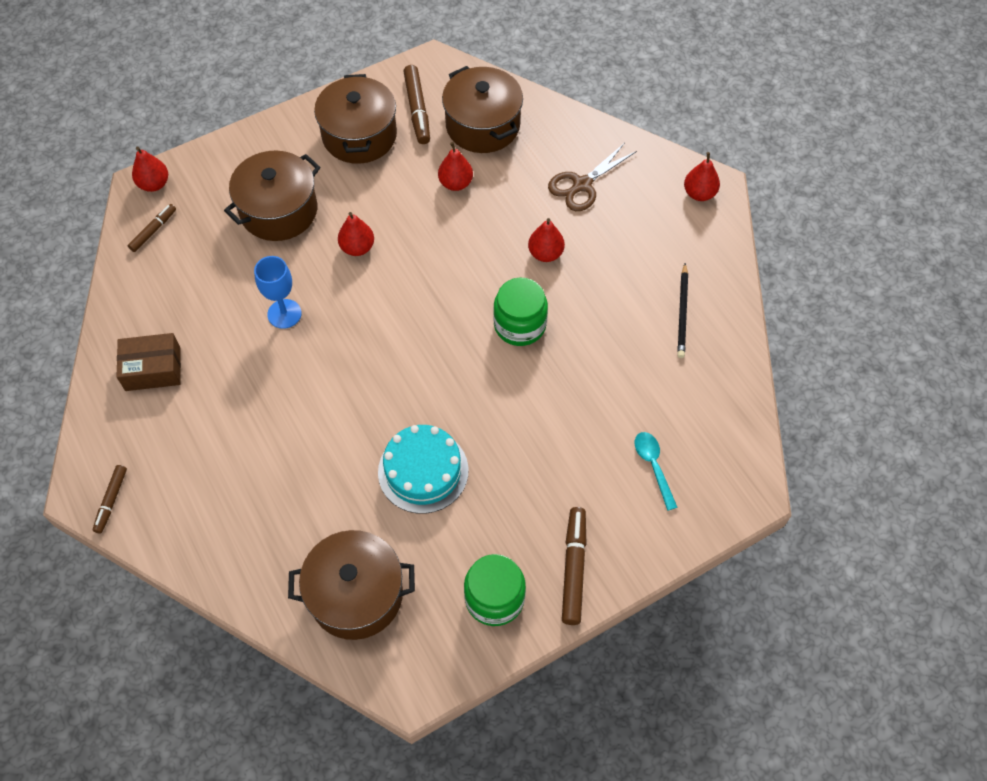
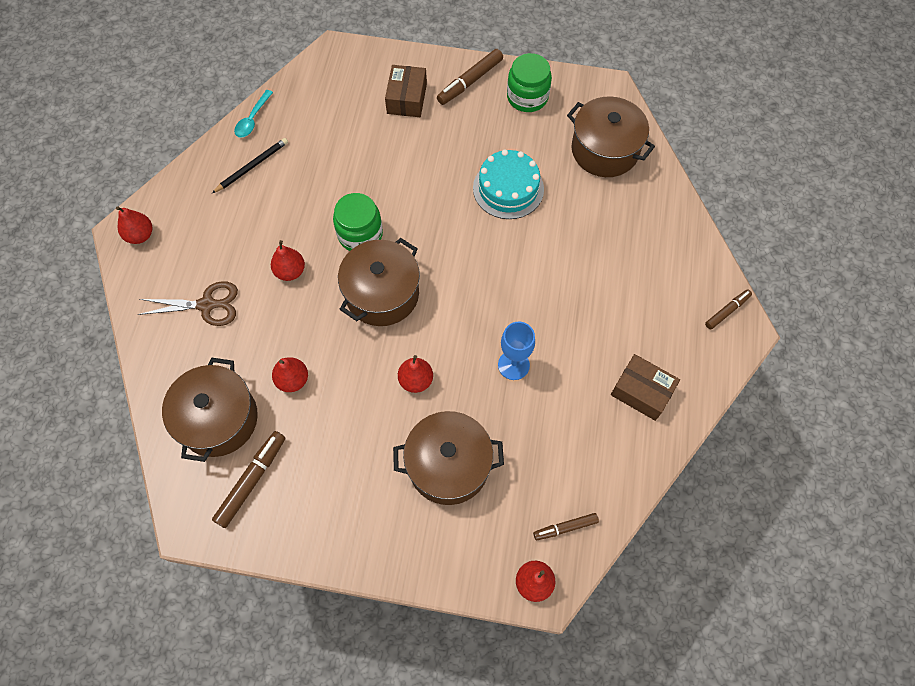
camera: 140 degrees left, 5 degrees up
(359, 135) = (322, 492): brown pot -> brown pot (382, 294)
(618, 494) = (407, 99): none -> brown box
(653, 466) = (372, 98): turquoise spoon -> turquoise spoon (253, 119)

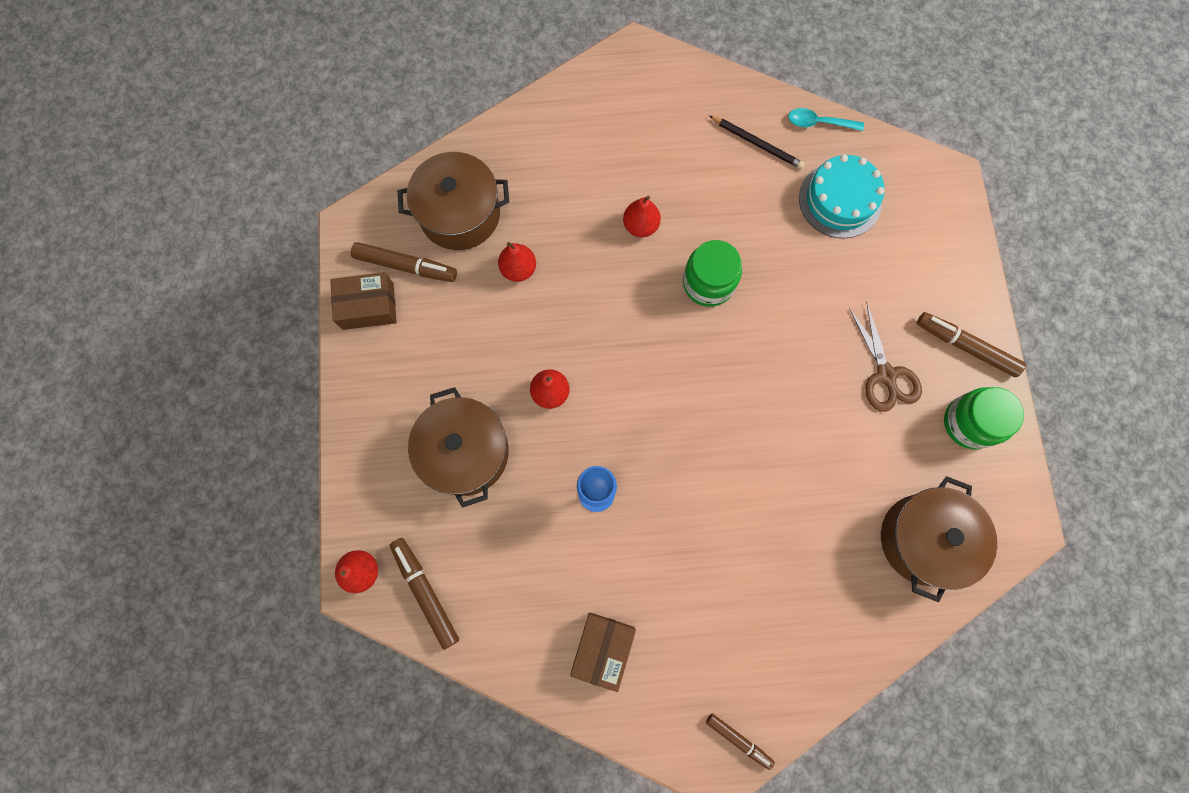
camera: 75 degrees right, 10 degrees up
(140, 235) = (638, 68): red pear -> none
(207, 305) = (578, 160): brown scissors -> brown scissors (886, 376)
(382, 294) = (642, 328): brown pot -> none
(407, 99) = (911, 279): brown box -> brown box (368, 306)
(508, 188) = (824, 432): turquoise cake -> turquoise cake (840, 200)
(565, 527) = (425, 592): brown marker -> brown marker, size x1.62

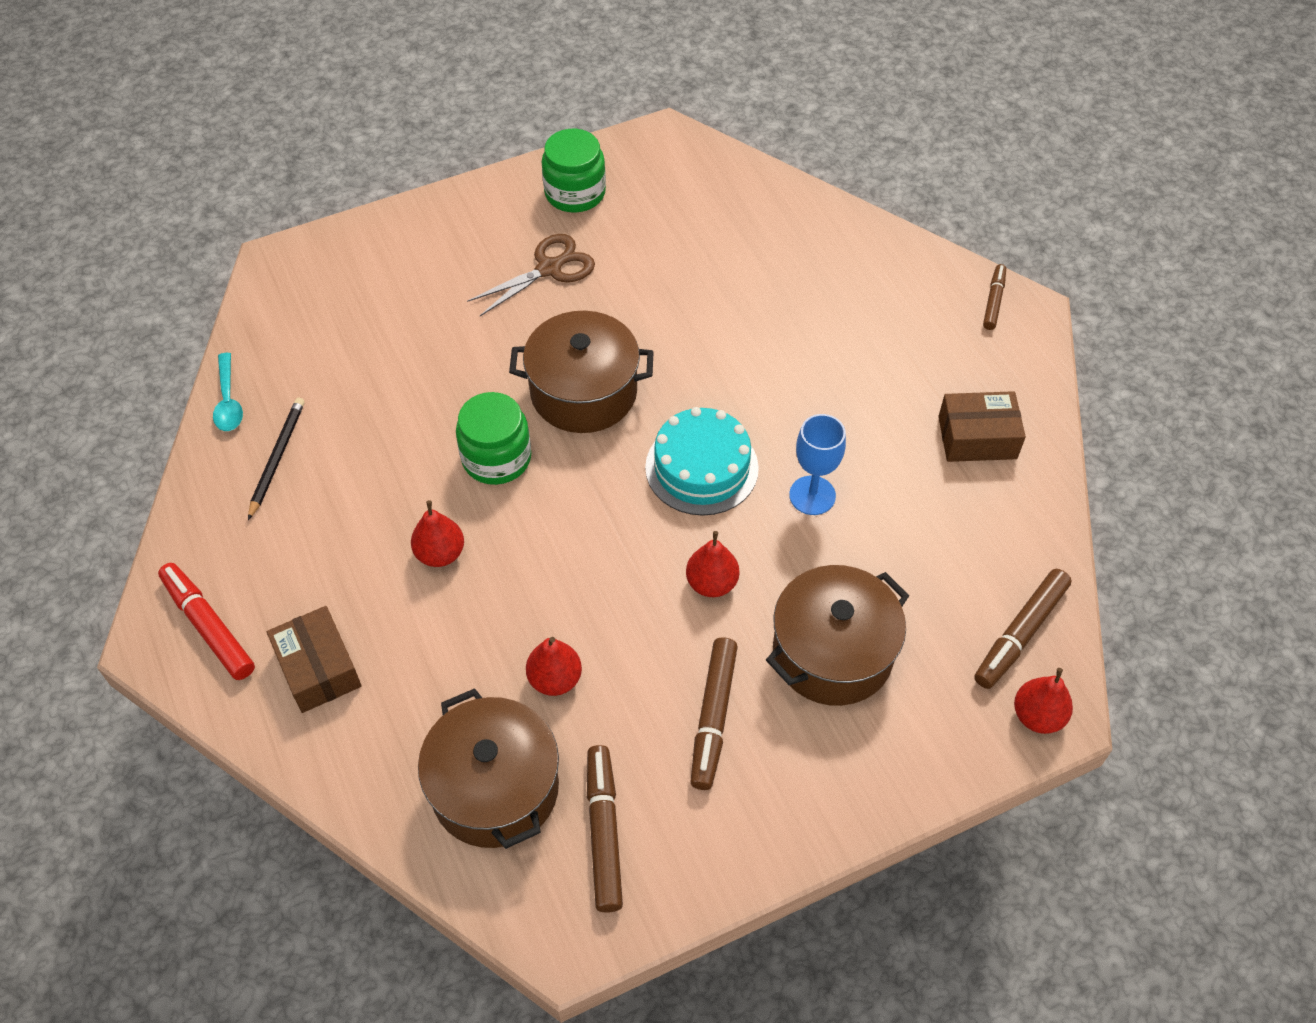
camera: 110 degrees left, 20 degrees down
(368, 306) = (686, 860): brown box -> brown box (318, 668)
(636, 82) = (208, 626): none -> red marker
(840, 200) = (337, 355): turquoise cake -> turquoise cake (701, 467)
(923, 539) = (717, 204): brown pot -> brown pot (584, 392)
(965, 347) = (488, 211): brown marker -> brown marker (713, 717)

